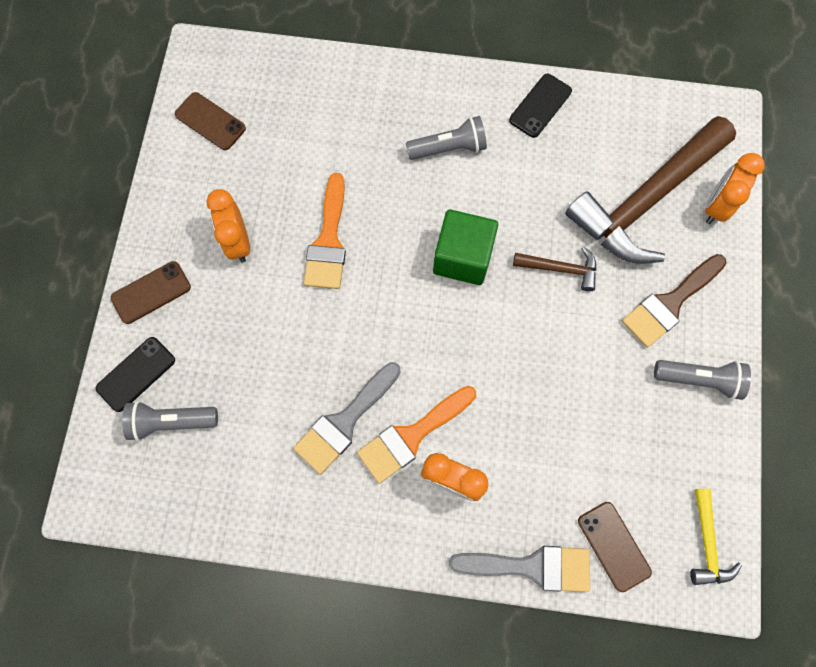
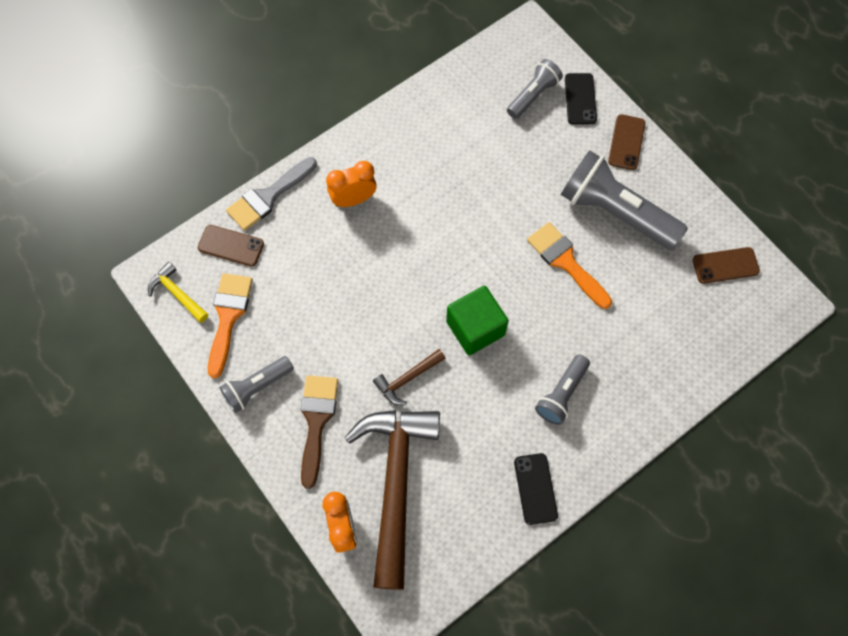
camera: 135 degrees right, 5 degrees down
(238, 242) = (615, 212): orange clock -> grey flashlight
(344, 421) = (443, 176): grey brush -> none
(411, 436) = (398, 201): orange brush -> orange brush (228, 317)

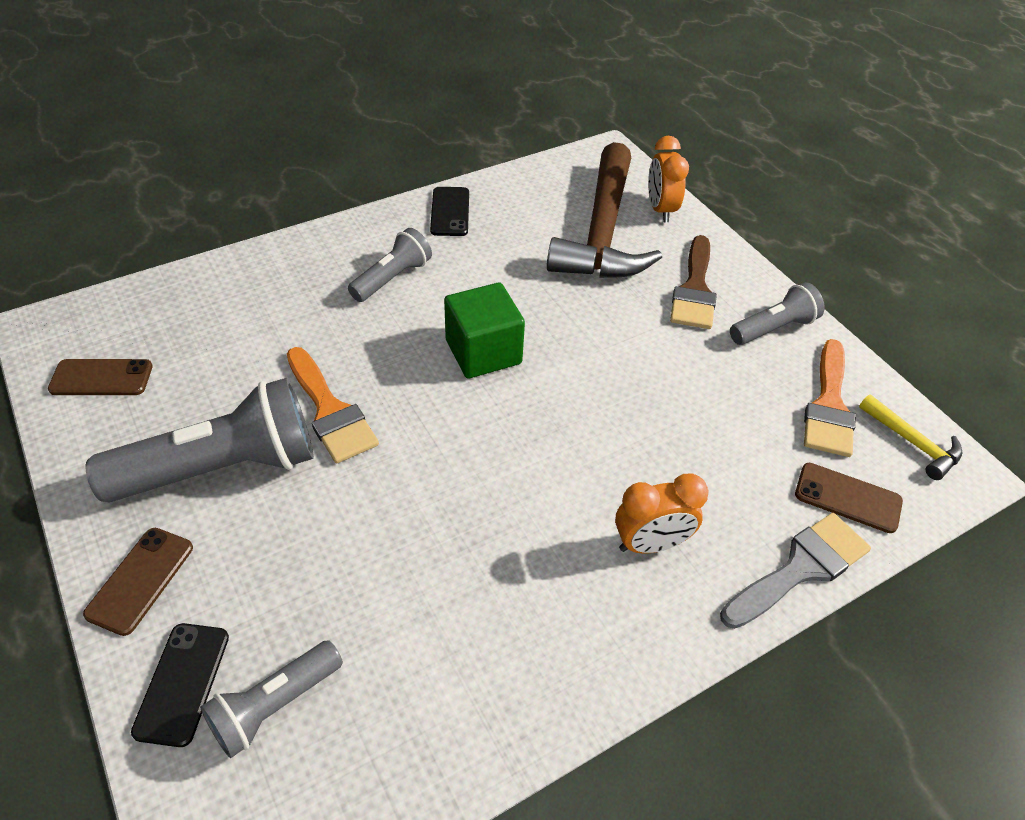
camera: 175 degrees left, 20 degrees down
(407, 379) = (581, 313): brown hammer -> none
(615, 212) = (222, 468): grey flashlight -> grey flashlight turned 60 degrees counterclockwise

